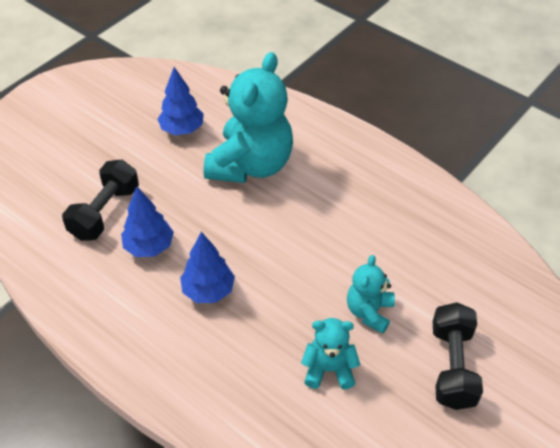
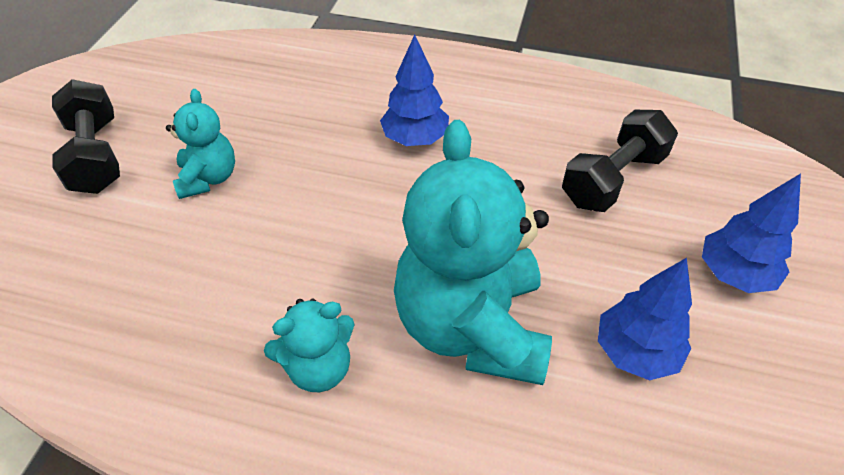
camera: 155 degrees right, 0 degrees up
(105, 212) = (613, 179): black dumbbell -> black dumbbell turned 45 degrees clockwise
(149, 246) = (521, 160): blue tree -> blue tree (734, 274)
(329, 369) = (241, 113): turquoise teddy bear -> turquoise teddy bear (318, 367)

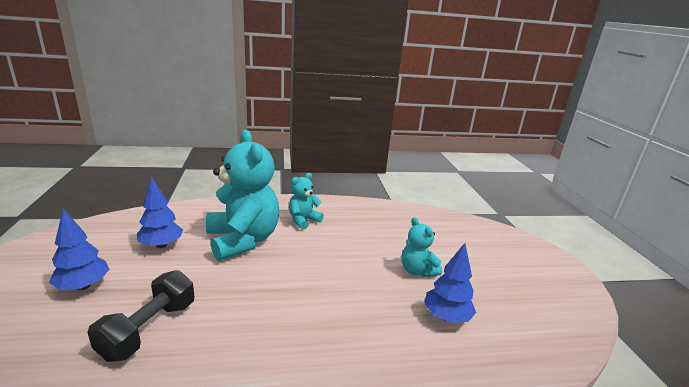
camera: 155 degrees right, 25 degrees down
(96, 156) = (487, 268): black dumbbell -> none
(415, 139) = (311, 324): blue tree -> blue tree (446, 317)

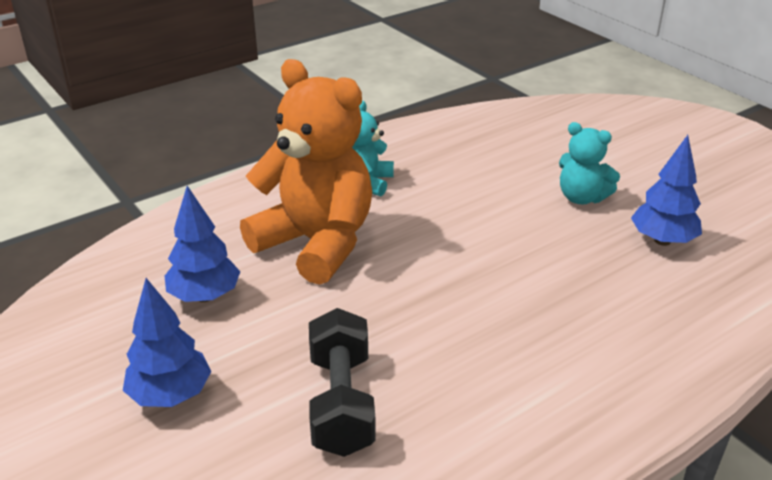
camera: 25 degrees left, 10 degrees up
(243, 240) = (316, 243): turquoise teddy bear -> orange teddy bear

